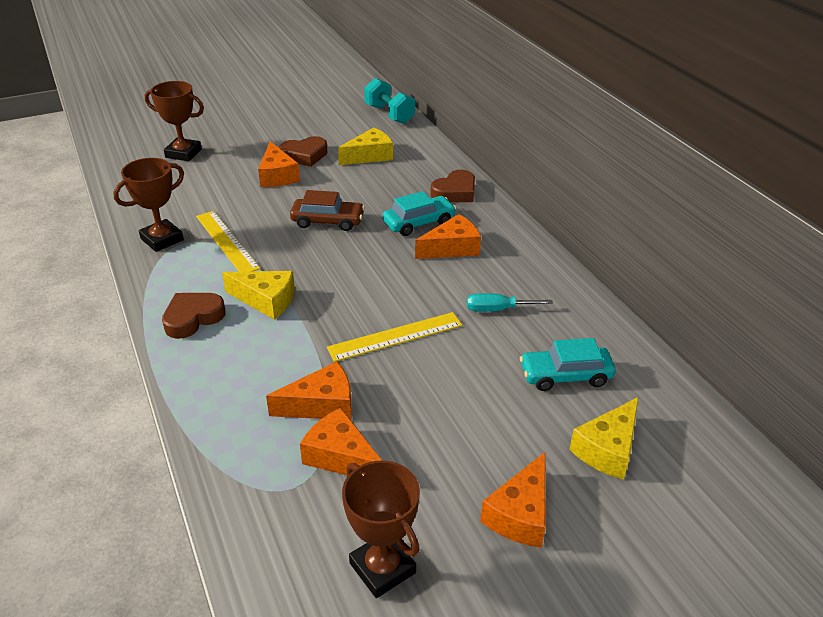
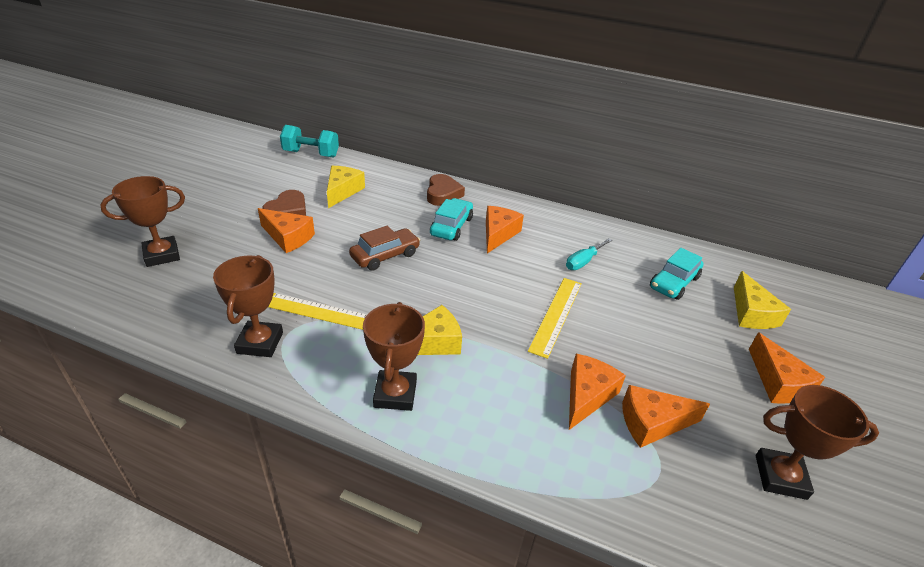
camera: 45 degrees left, 0 degrees up
(193, 318) = (395, 394): brown heart -> brown trophy

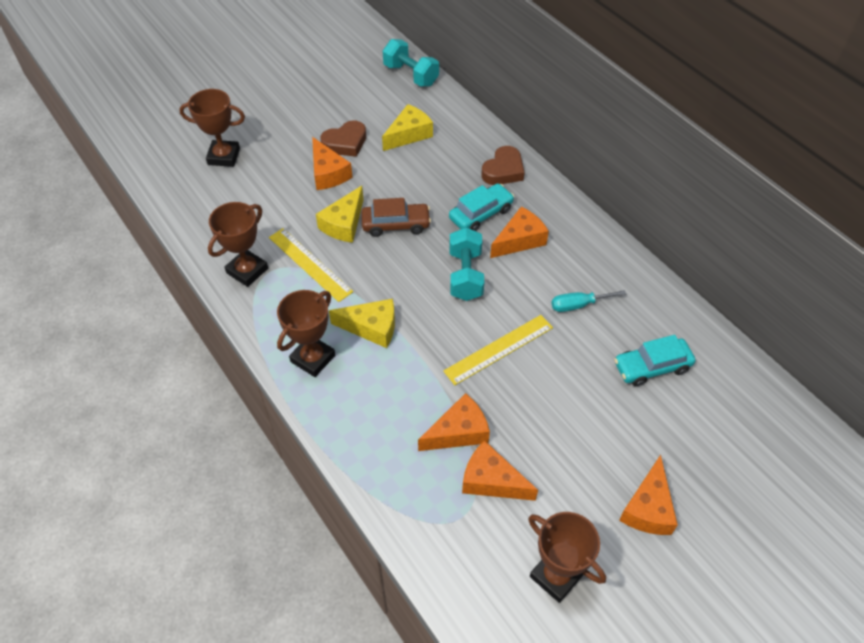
camera: 35 degrees right, 15 degrees up
(478, 272) = (465, 275): none -> turquoise dumbbell
(751, 313) = (701, 434): yellow cheese -> yellow cheese (344, 224)

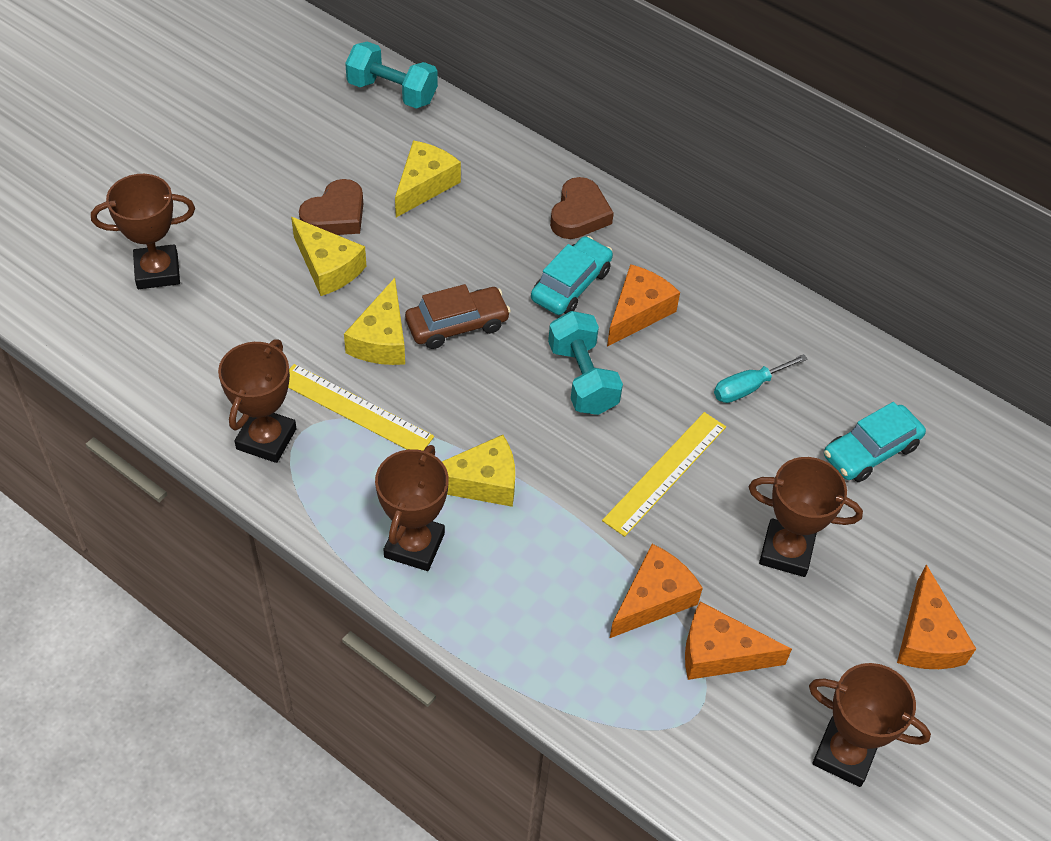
camera: 20 degrees left, 0 degrees up
(328, 173) = (328, 267): orange cheese -> yellow cheese
(565, 422) = (786, 551): none -> brown trophy

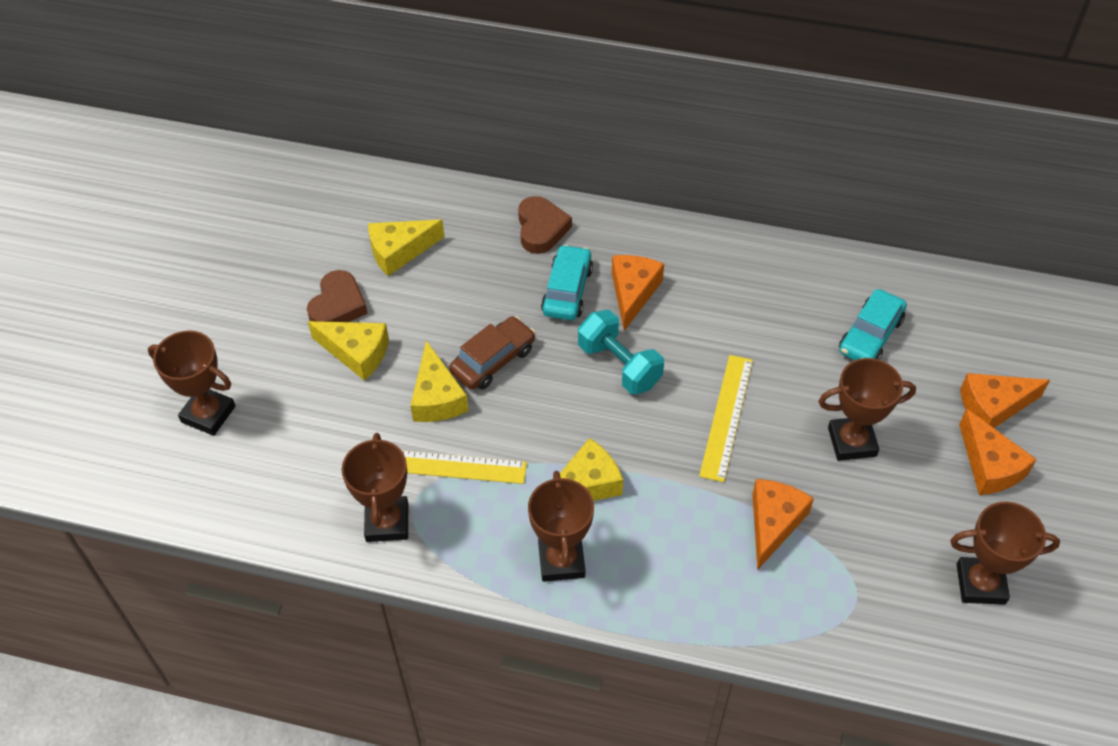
camera: 20 degrees left, 0 degrees up
(157, 271) = (208, 414): brown trophy -> brown trophy turned 60 degrees clockwise
(392, 92) = (327, 181): turquoise dumbbell -> none
(424, 185) = (399, 251): yellow cheese -> yellow cheese turned 120 degrees counterclockwise
(720, 653) = (847, 545): orange cheese -> orange cheese (993, 406)
(748, 388) = (751, 321): turquoise screwdriver -> none

